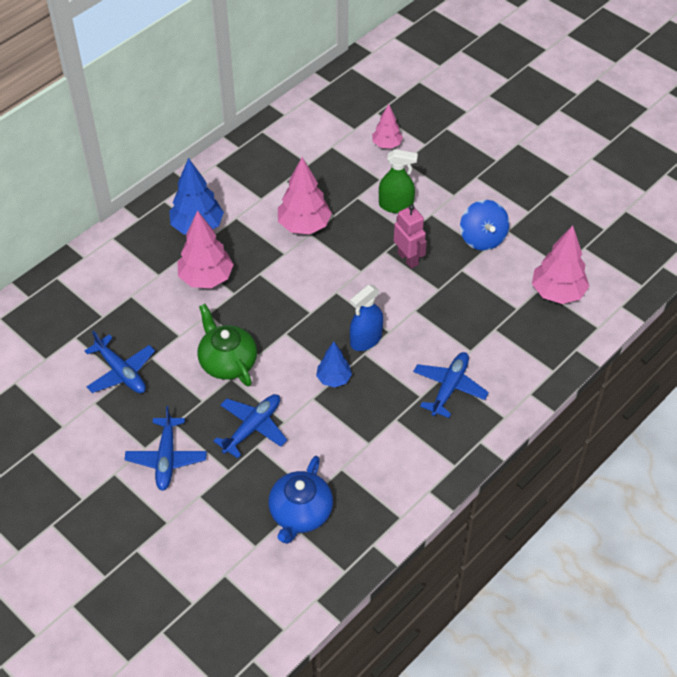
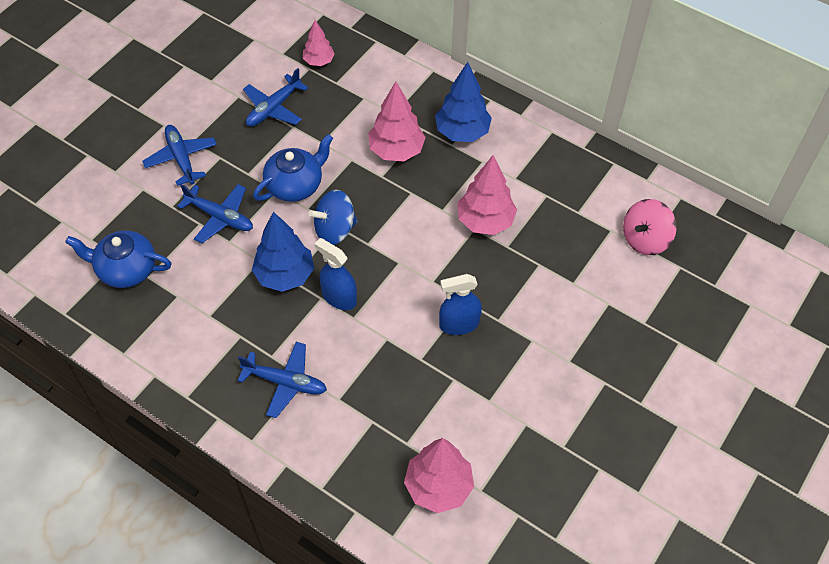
camera: 80 degrees right, 5 degrees up
(166, 458) = (181, 158): blue plane -> blue plane turned 75 degrees clockwise
(227, 362) = (295, 185): green teapot -> blue teapot
(334, 379) = (285, 275): blue tree -> blue tree, size x1.67
(345, 127) = (645, 239): none -> pink spinning top
(386, 144) = (630, 283): pink tree -> pink tree (319, 61)
(396, 205) = (536, 303): green spray bottle -> none
(408, 259) = (459, 324): pink robot -> blue spray bottle
(482, 238) = (507, 398): blue spinning top -> blue spinning top (335, 230)

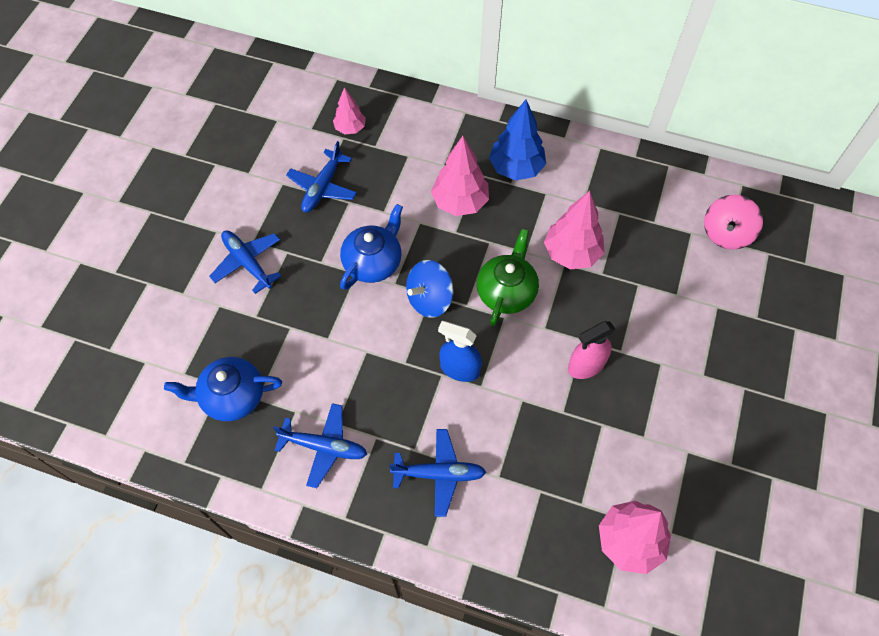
camera: 15 degrees left, 5 degrees up
(220, 217) = (309, 315): blue plane -> blue plane (324, 447)
(285, 275) = (397, 360): blue tree -> none
(409, 240) = (506, 291): none -> green teapot
(459, 324) = (586, 365): blue spray bottle -> pink spray bottle

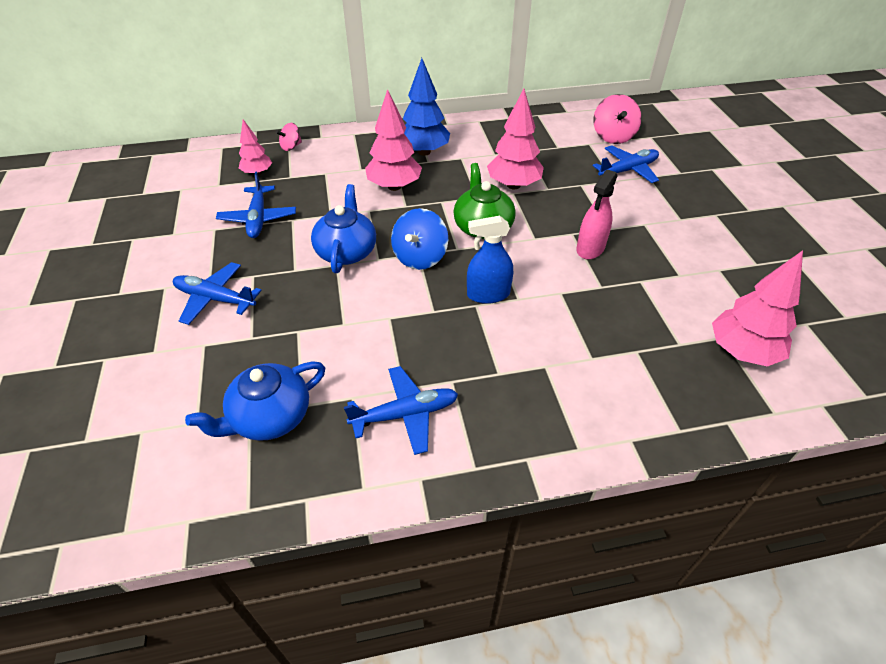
camera: 30 degrees left, 15 degrees down
(397, 105) = (291, 147): none -> pink spinning top
(439, 474) = (538, 382): blue plane -> blue plane (628, 170)

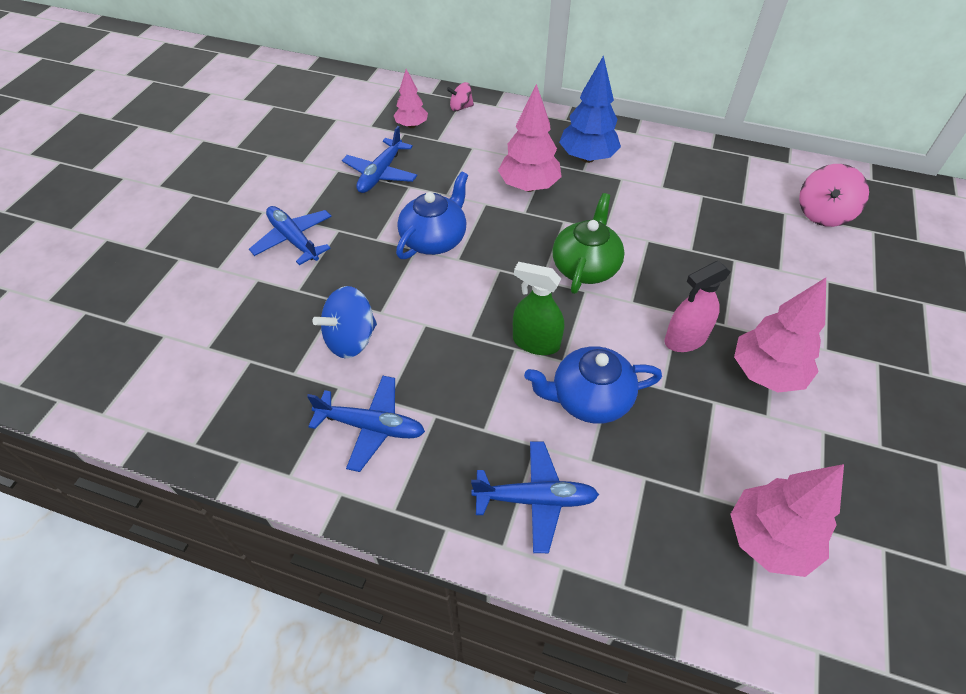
camera: 30 degrees right, 5 degrees up
(269, 417) = (262, 371): blue teapot -> blue teapot (589, 399)
(420, 257) = (498, 274): blue spinning top -> blue spinning top (351, 339)
(488, 294) = (536, 342): blue spray bottle -> green spray bottle
(513, 185) = (655, 231): pink tree -> pink tree (766, 373)
(628, 170) = (807, 263): blue plane -> blue plane (536, 499)

